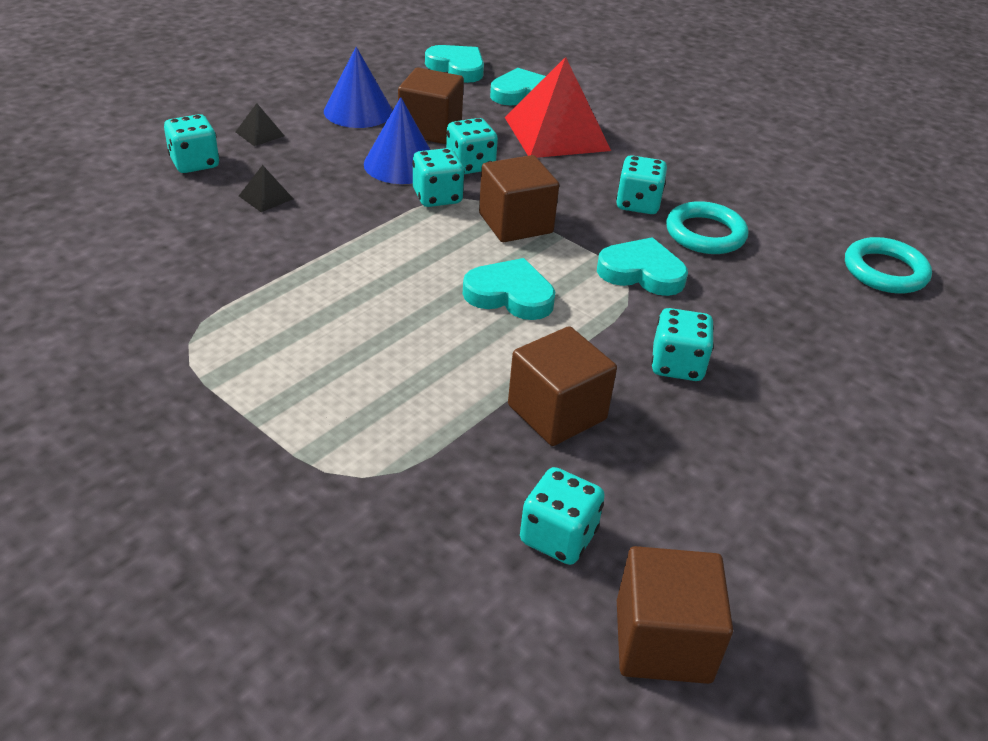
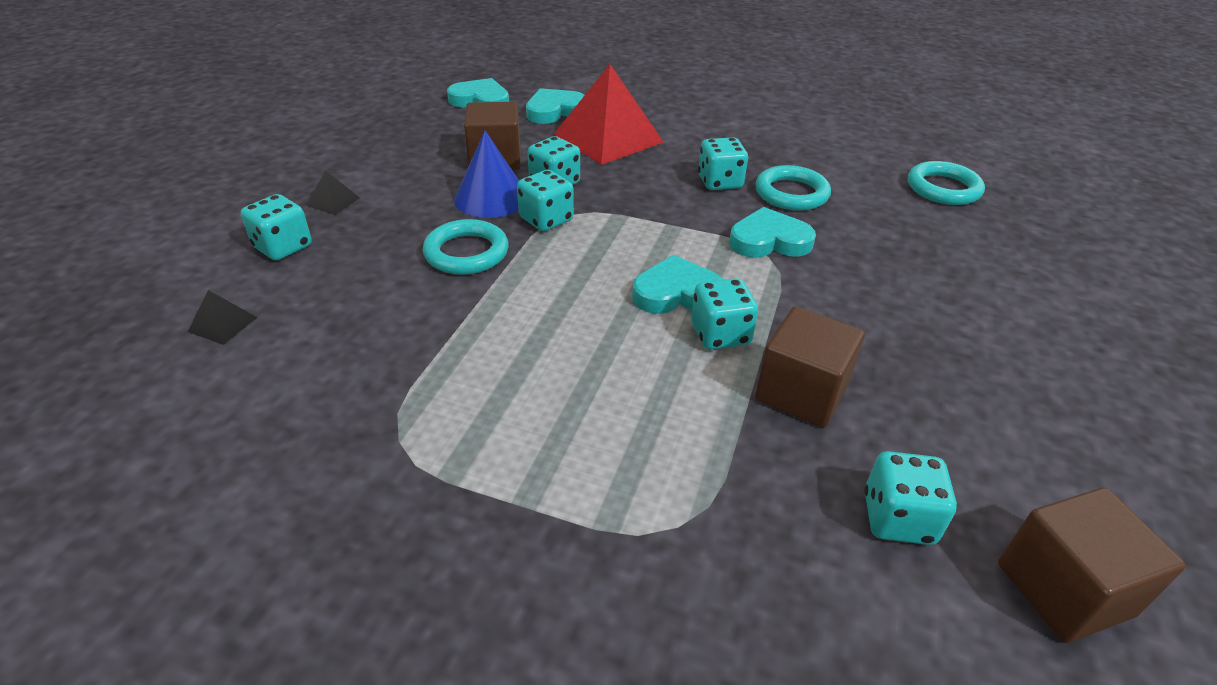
camera: 20 degrees left, 0 degrees up
(266, 197) = (381, 262): black pyramid -> black pyramid (222, 324)
(344, 208) = (466, 253): none -> turquoise ring
(358, 111) = (416, 158): blue cone -> none
(515, 223) = (633, 225): brown cube -> none
(677, 365) = (861, 315): turquoise dice -> turquoise dice (720, 334)

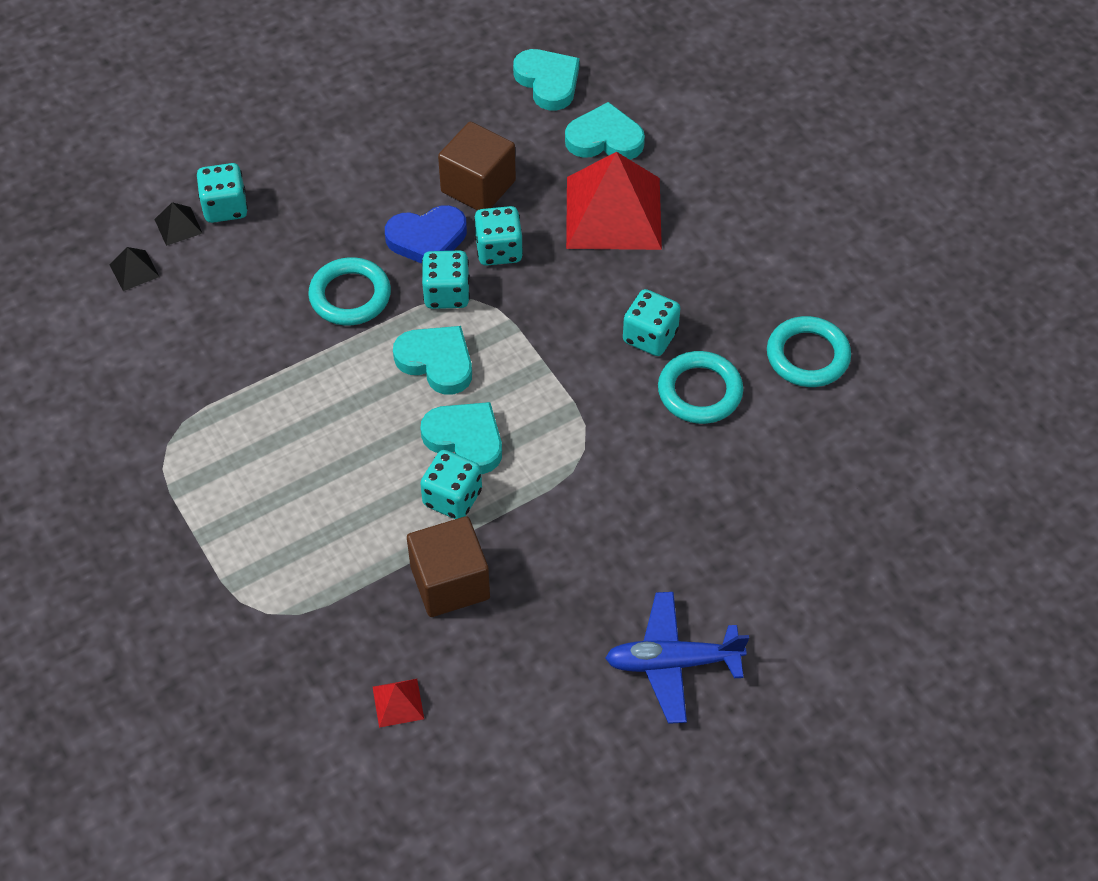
camera: 40 degrees right, 15 degrees up
(333, 201) = (300, 170): black pyramid -> black pyramid (178, 226)
(491, 198) = (427, 239): blue cone -> blue heart
(769, 240) = (606, 433): turquoise heart -> turquoise heart (436, 362)
(898, 518) = (398, 703): turquoise dice -> red pyramid
(943, 188) = (862, 476): turquoise ring -> turquoise ring (807, 356)
(1023, 344) = (673, 662): none -> blue plane
(1064, 589) = (437, 807): brown cube -> none

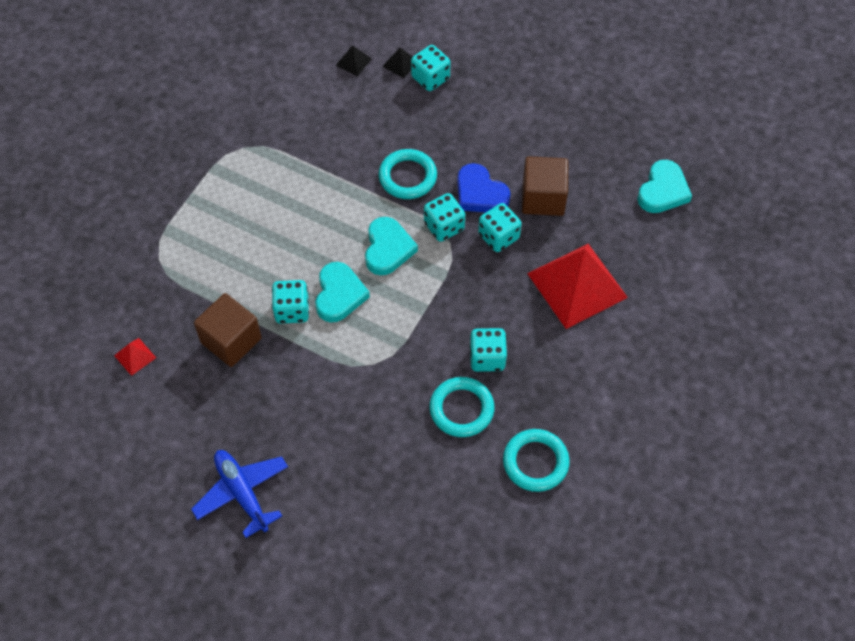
camera: 60 degrees right, 5 degrees up
(605, 139) = (638, 248): turquoise heart -> none

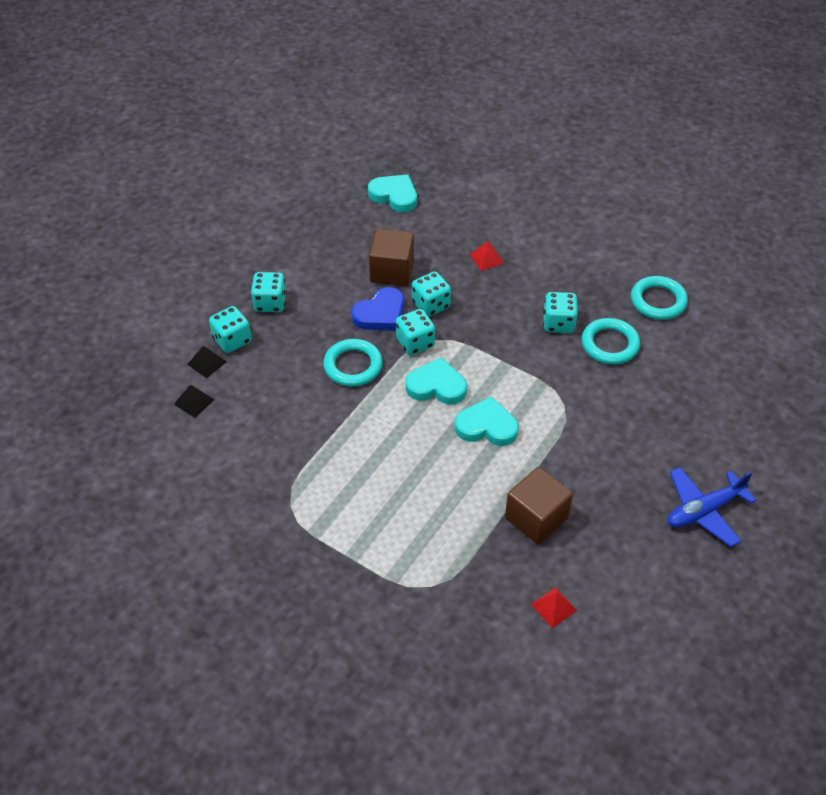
camera: 85 degrees left, 10 degrees down
(292, 310) = (502, 465): turquoise dice -> turquoise dice (270, 303)
(577, 285) = (487, 258): red pyramid -> red pyramid, size x0.40

